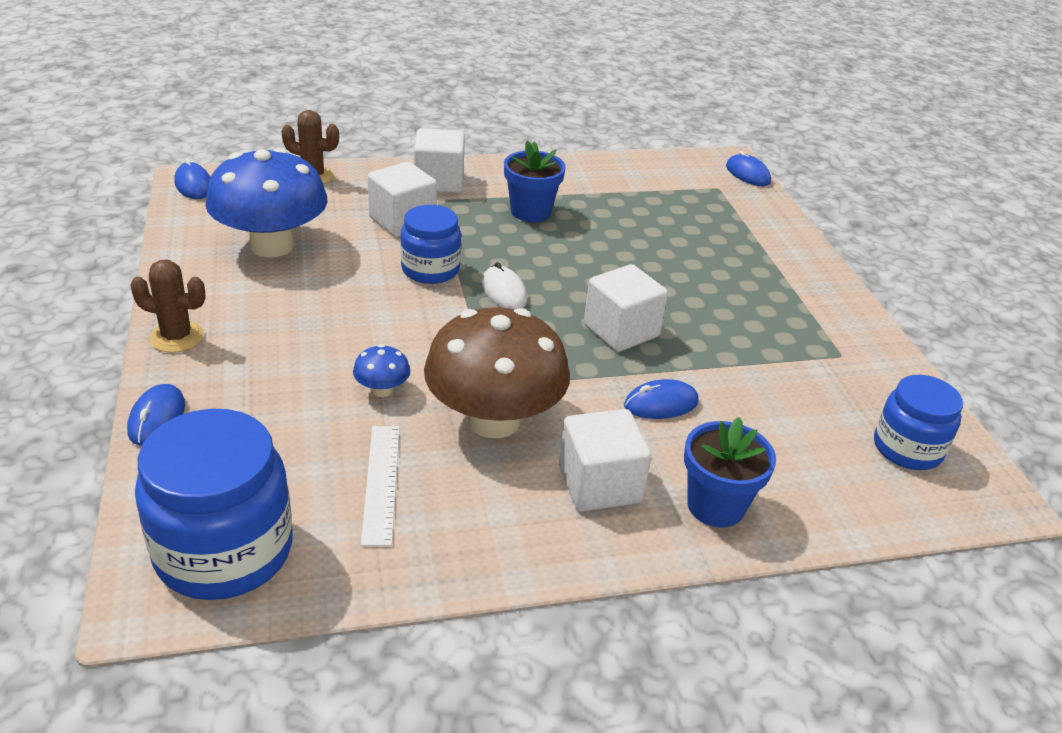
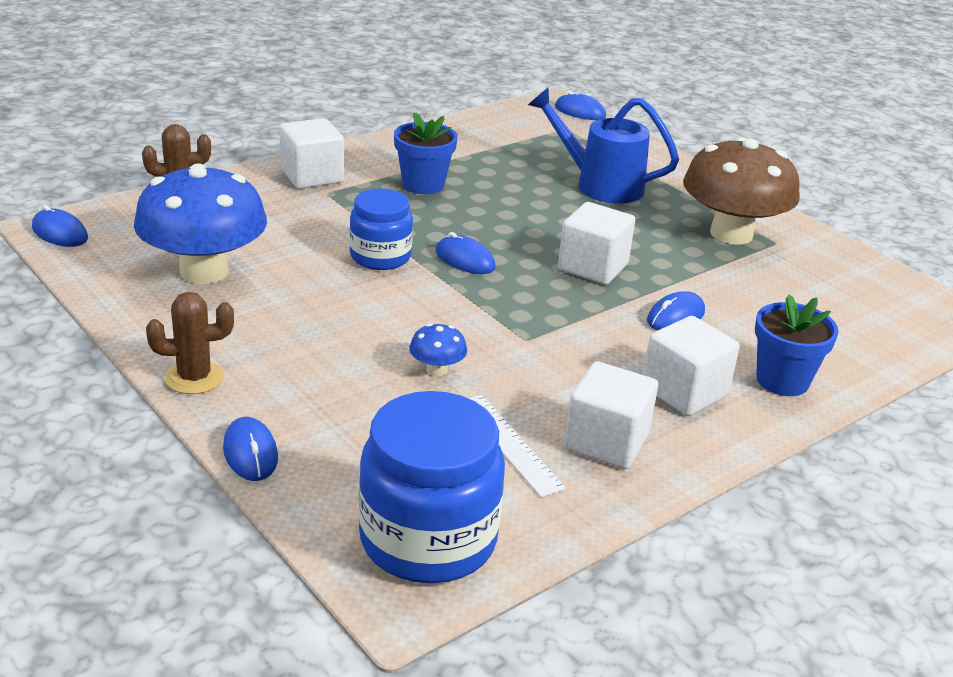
camera: 25 degrees left, 5 degrees down
(402, 221) = (311, 219): white cube -> white cube (606, 442)
(494, 420) = (555, 367): brown mushroom -> brown mushroom (731, 234)
(504, 292) = (465, 260): white mouse -> blue mouse
(702, 250) = (599, 185): none -> blue watering can
(907, 448) = (877, 299): blue jar -> none

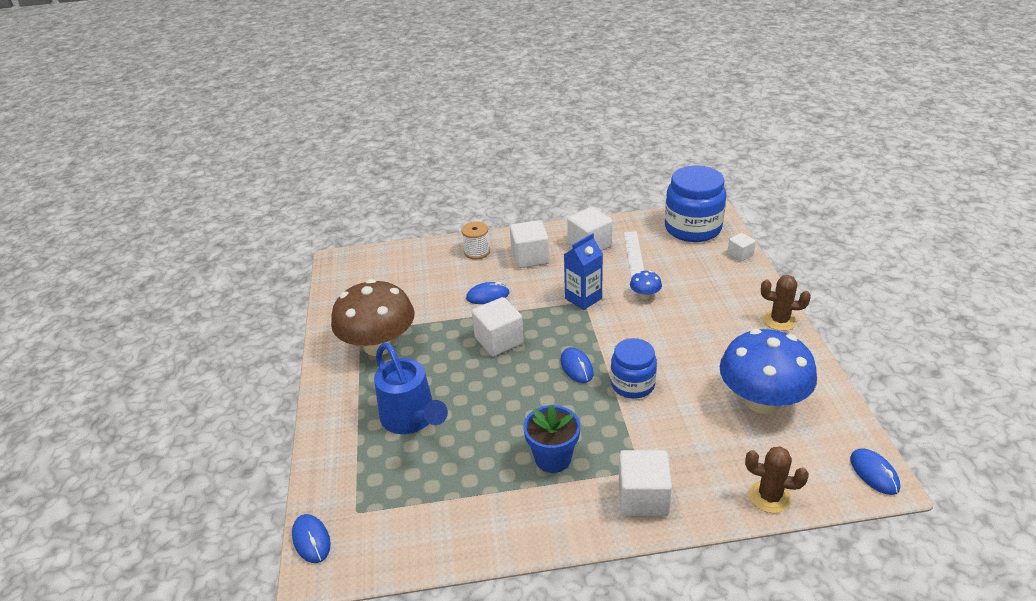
camera: 145 degrees left, 5 degrees up
(250, 453) = (757, 276): blue mouse -> none
(298, 494) = (740, 254): none -> white cube
(531, 344) = (583, 298): none -> blue carton
(782, 380) = (477, 252): blue flower pot -> white spool

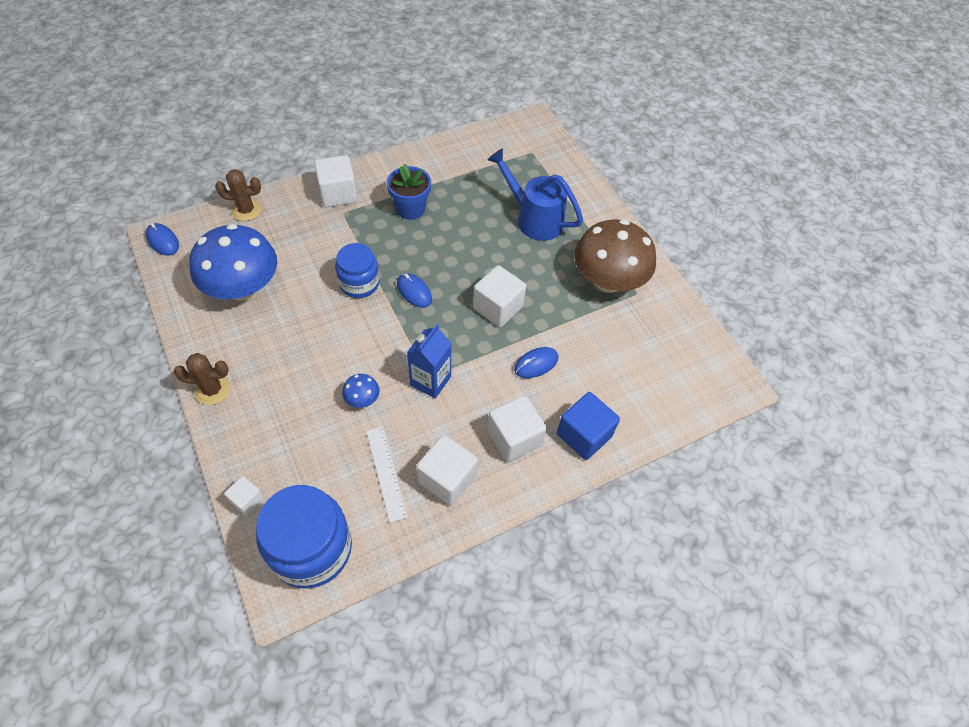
camera: 155 degrees right, 20 degrees up
(311, 540) = (549, 133): blue mouse -> none
(477, 252) = (584, 435): white spool -> blue cube

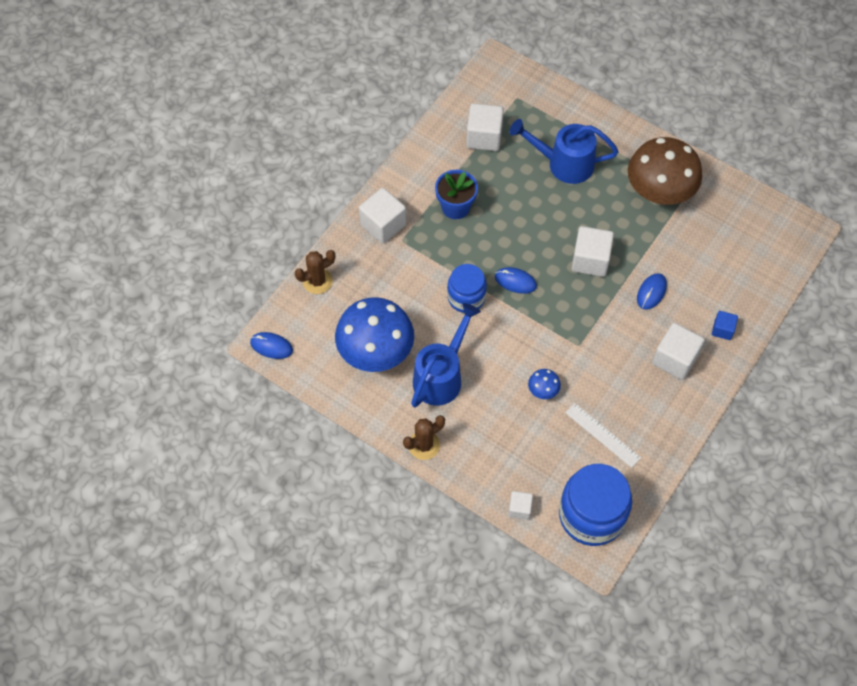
camera: 25 degrees left, 5 degrees up
(281, 337) = (441, 376): none -> blue watering can
(430, 381) = (583, 348): blue carton -> none
(447, 478) = (648, 415): white cube -> white cube (484, 137)
(584, 435) = (722, 330): blue cube -> blue cube, size x0.56

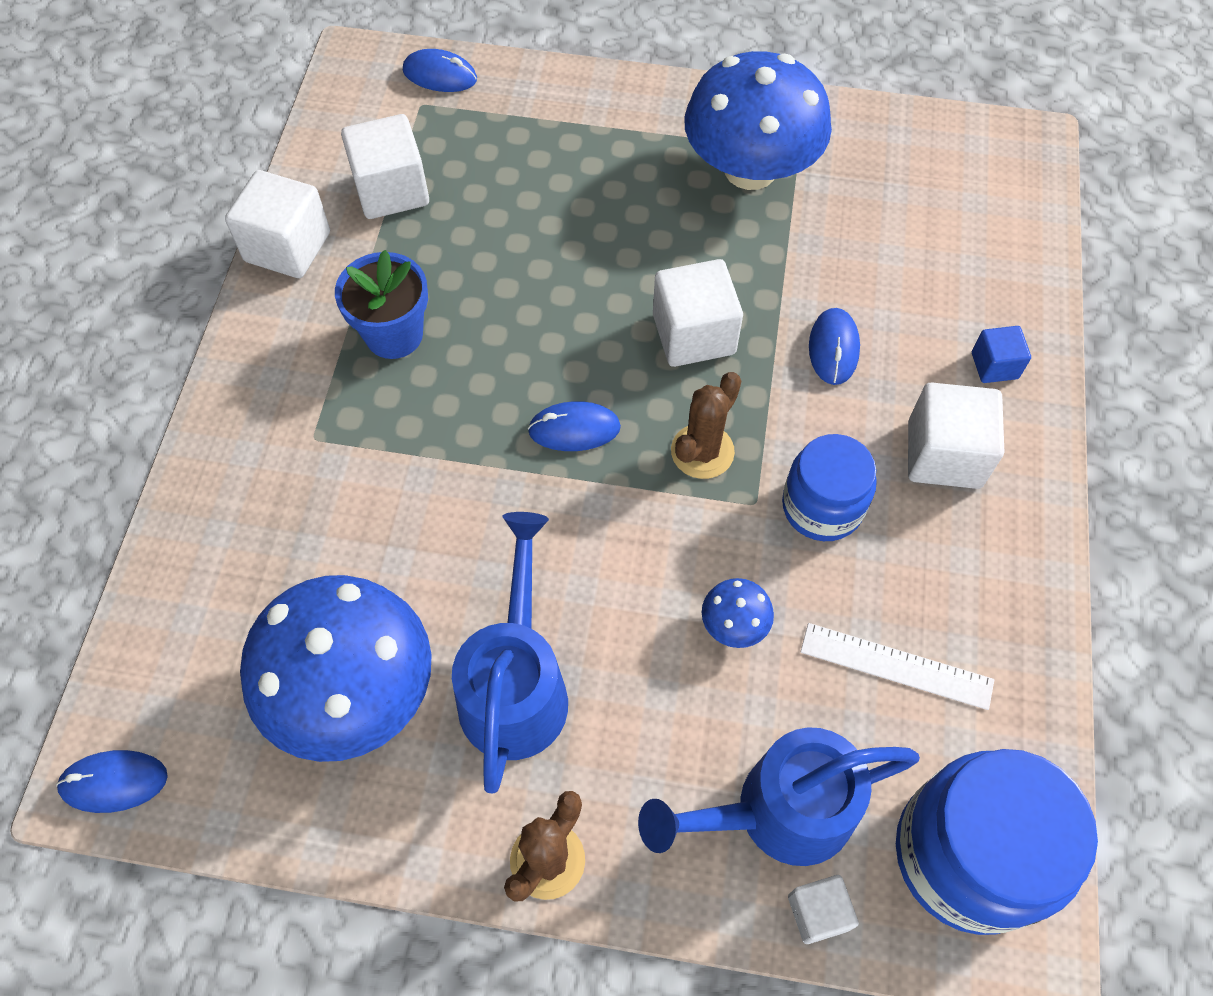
camera: 25 degrees left, 0 degrees up
(317, 281) = (167, 592): brown cactus -> brown cactus (702, 451)
(383, 224) = (262, 422): white cube -> white cube (287, 247)
(466, 297) = (493, 499): blue jar -> blue jar (822, 506)
(533, 85) = (440, 75): none -> blue mouse
(563, 164) = (558, 184): blue watering can -> blue watering can (777, 812)
(659, 191) = (750, 169): brown mushroom -> blue mushroom

